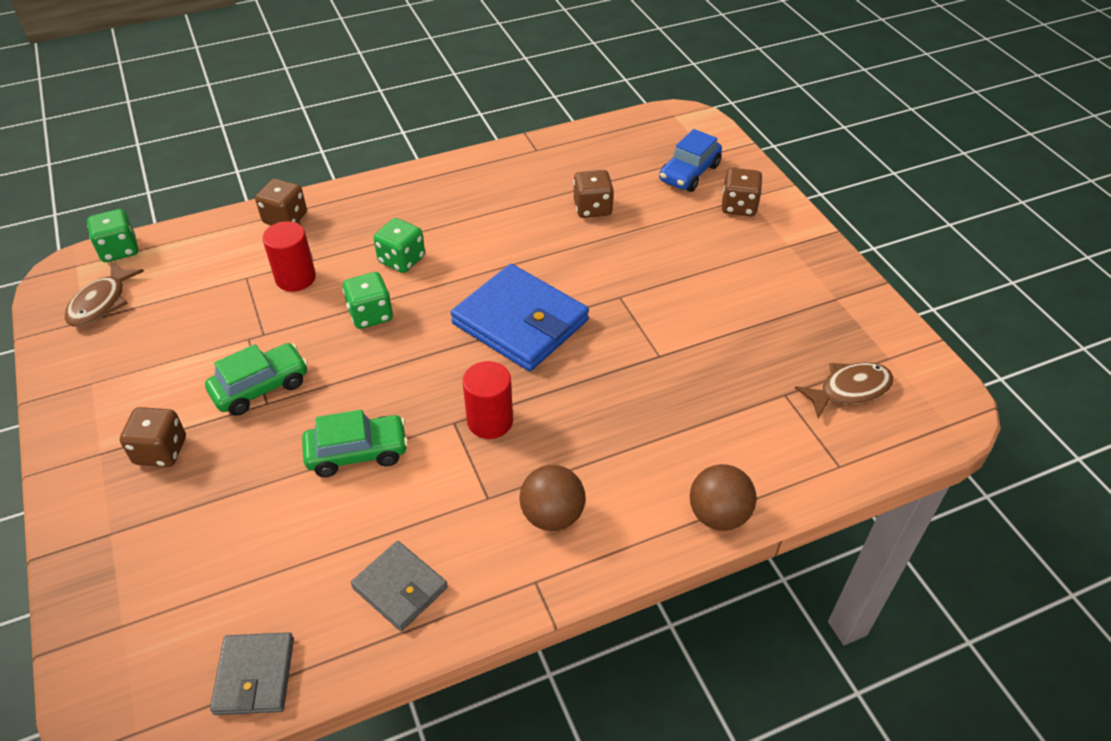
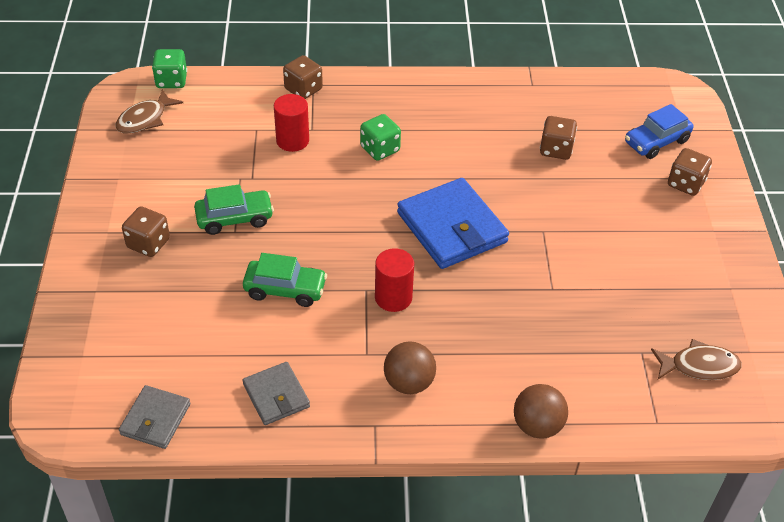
camera: 20 degrees right, 0 degrees up
(370, 315) = (337, 187): green dice -> none

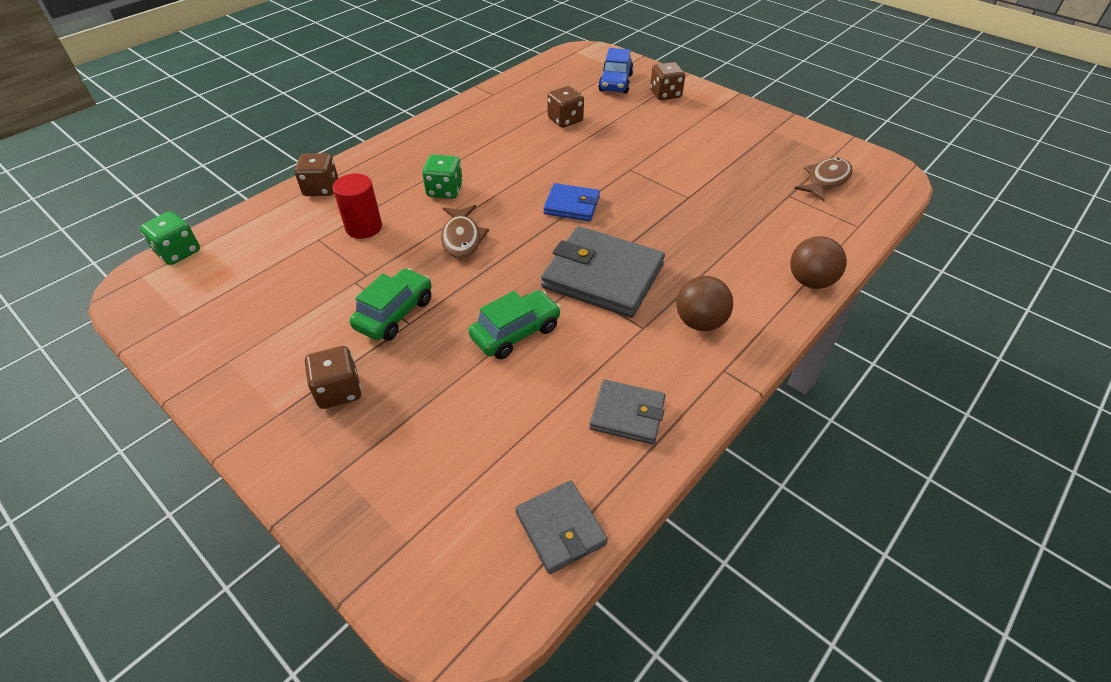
camera: 45 degrees left, 0 degrees up
(145, 119) = (191, 297): brown fish -> brown fish (462, 238)
(393, 297) = (602, 276): red cylinder -> grey wallet
(452, 227) = (572, 205): blue wallet -> blue wallet, size x0.55

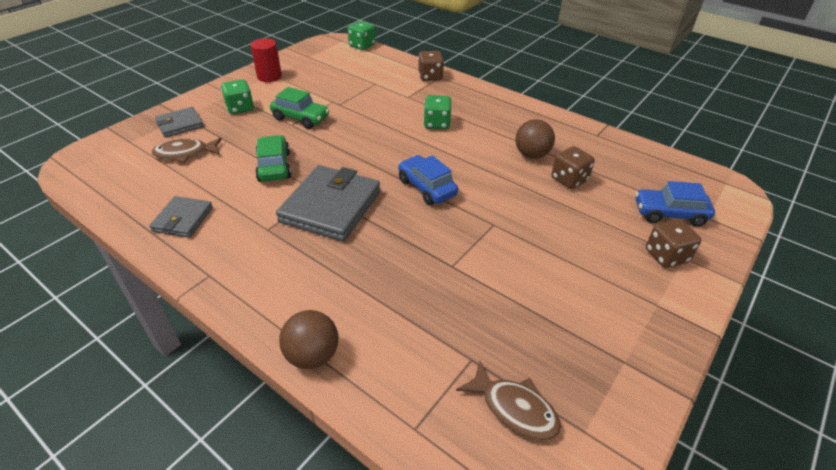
camera: 85 degrees right, 5 degrees down
(339, 391) = (240, 108): brown dice -> green dice
(364, 227) = (388, 97): red cylinder -> red cylinder (269, 76)
(462, 238) = (378, 136): brown fish -> brown fish (185, 153)
(516, 332) = (274, 166): green car -> green car turned 150 degrees counterclockwise
(560, 528) = (109, 192): grey wallet -> grey wallet (180, 124)
(572, 205) = (427, 188): blue wallet -> blue car
(699, 322) = (267, 263): brown ball -> brown ball (531, 155)

